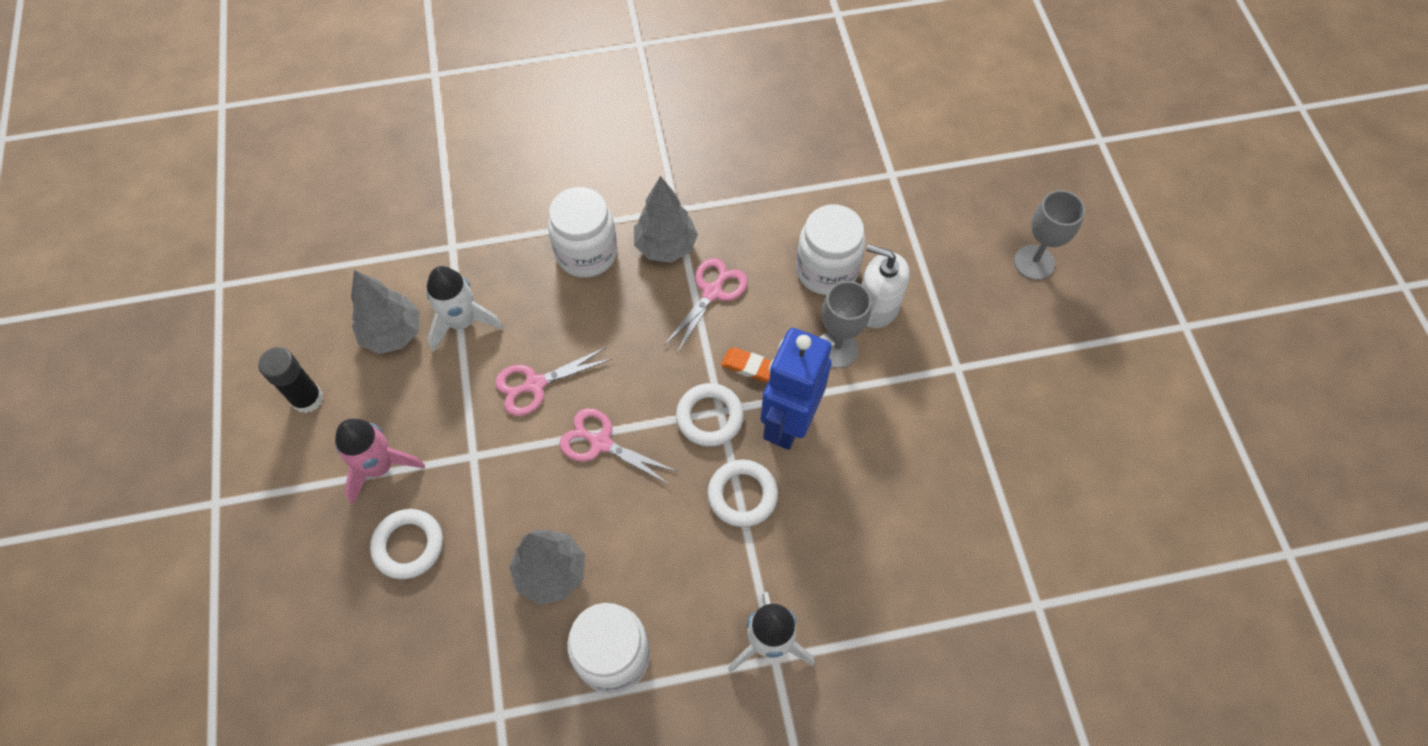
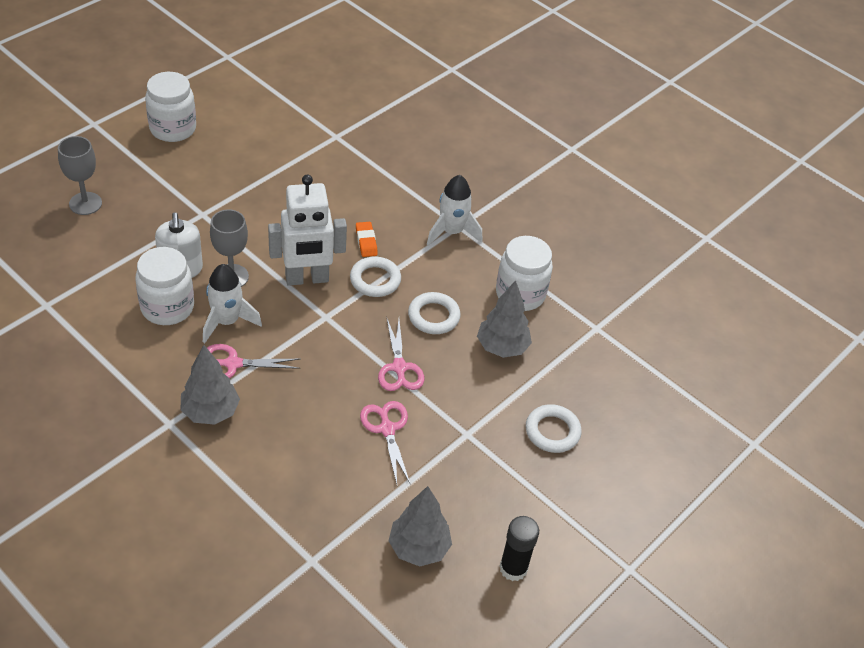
camera: 130 degrees left, 15 degrees down
(379, 467) = (520, 484): pink rocket -> none
(462, 322) = (373, 507): white rocket -> white rocket (227, 321)
(535, 384) = (387, 429): pink scissors -> pink scissors turned 135 degrees counterclockwise
(586, 253) = (252, 460): white jar -> white jar (173, 129)
(709, 417) = (335, 320): white ring -> white ring (433, 316)
(749, 367) = (280, 316): orange eraser -> orange eraser (366, 241)
(788, 422) = (307, 279): blue robot -> white robot

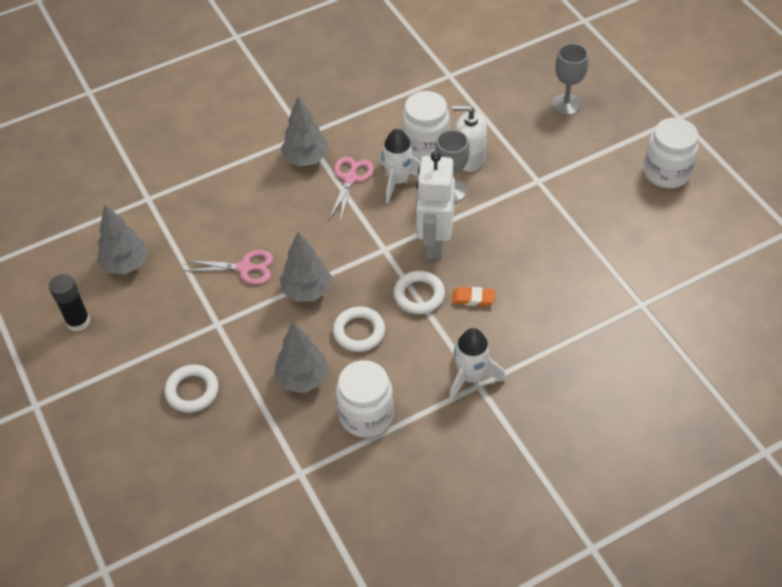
camera: 115 degrees right, 5 degrees up
(399, 368) = (307, 291): pink scissors -> grey tree

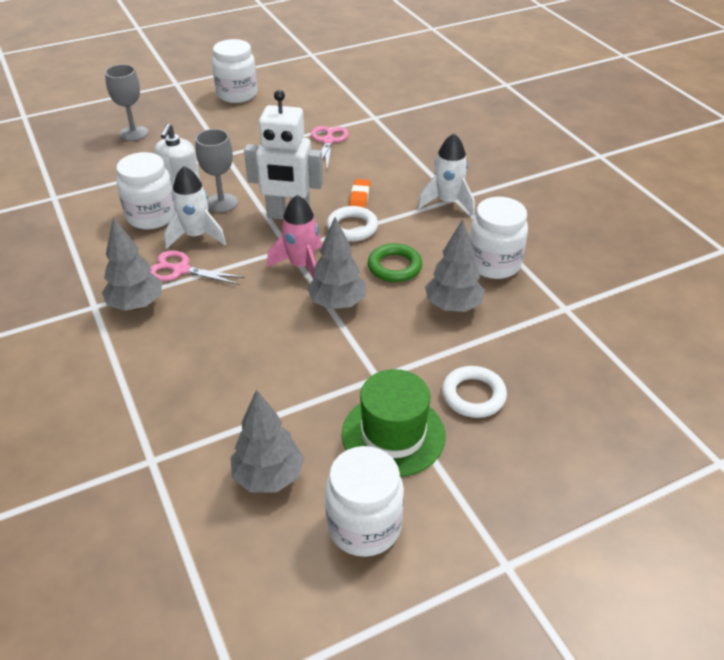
camera: 90 degrees left, 10 degrees down
(78, 321) = (364, 526): black glue stick -> white jar
(156, 336) = (393, 434): none -> green hat
(245, 268) = (296, 355): pink scissors -> pink scissors (328, 141)
(358, 261) = (302, 266): none -> pink rocket
(359, 332) = (394, 267): white ring -> green ring

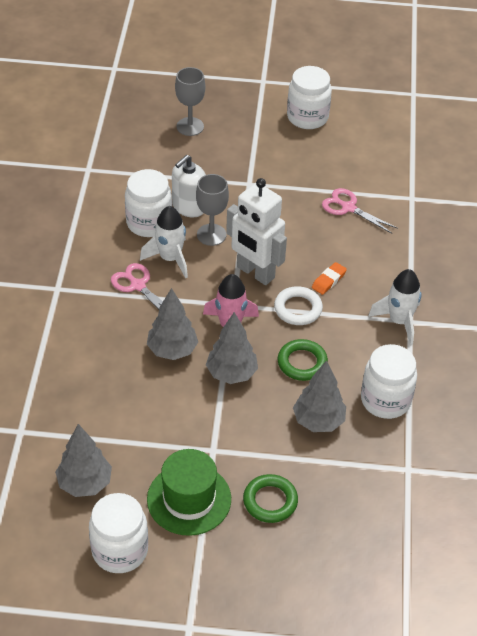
camera: 30 degrees right, 5 degrees up
(136, 305) = (87, 302): grey tree -> grey tree (172, 350)
(328, 141) = (348, 208): pink scissors -> pink scissors turned 90 degrees counterclockwise
(473, 395) = (270, 501): white ring -> green ring

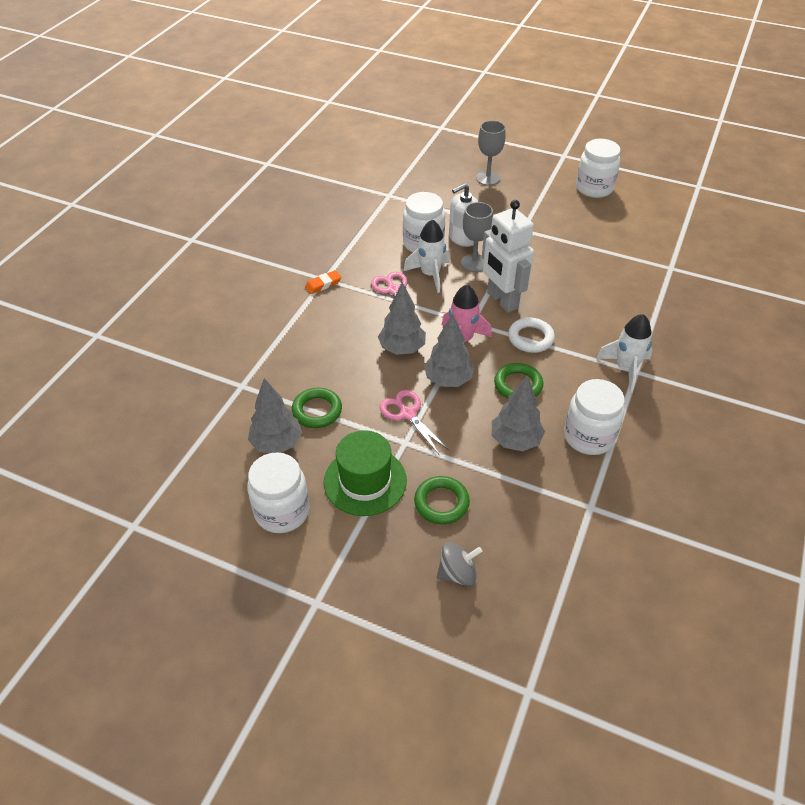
camera: 20 degrees right, 0 degrees up
(111, 439) = (317, 411): none -> green ring
(308, 564) = (457, 573): none -> grey spinning top
(328, 280) = (568, 320): orange eraser -> orange eraser (323, 284)
(348, 208) = (607, 264): pink scissors -> pink scissors (407, 414)

